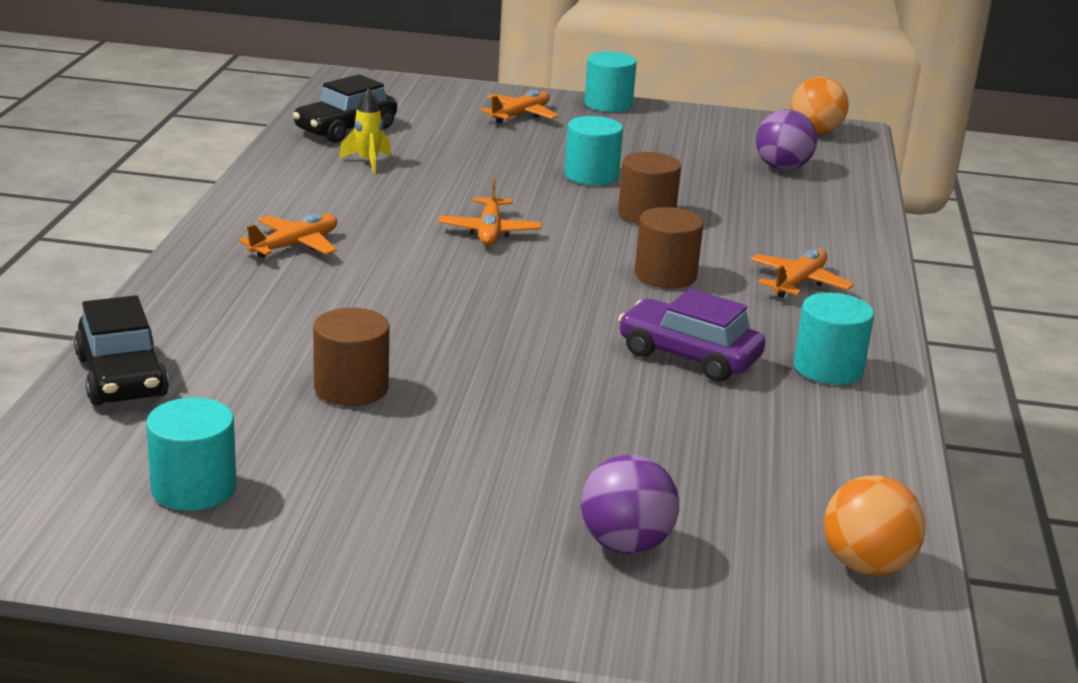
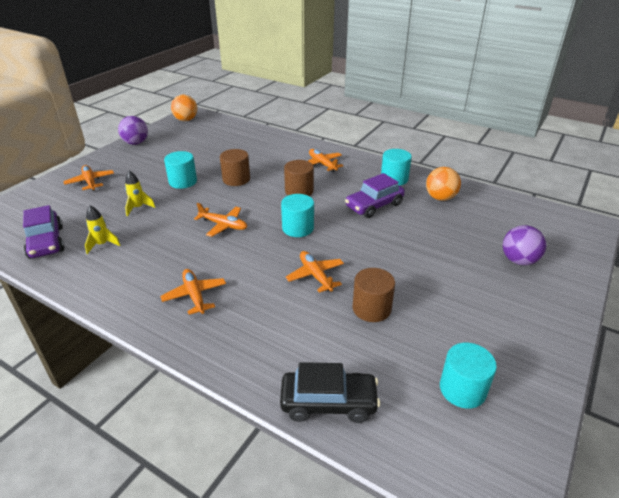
camera: 65 degrees left, 10 degrees up
(346, 129) = (46, 242): black car -> purple car
(408, 328) = (315, 275): none -> orange plane
(481, 162) = (138, 208): none -> yellow rocket
(608, 104) = (104, 155): turquoise cylinder -> turquoise cylinder (298, 228)
(782, 168) = (215, 137): purple ball -> purple ball (136, 143)
(866, 565) = (532, 212): orange ball -> orange ball (440, 198)

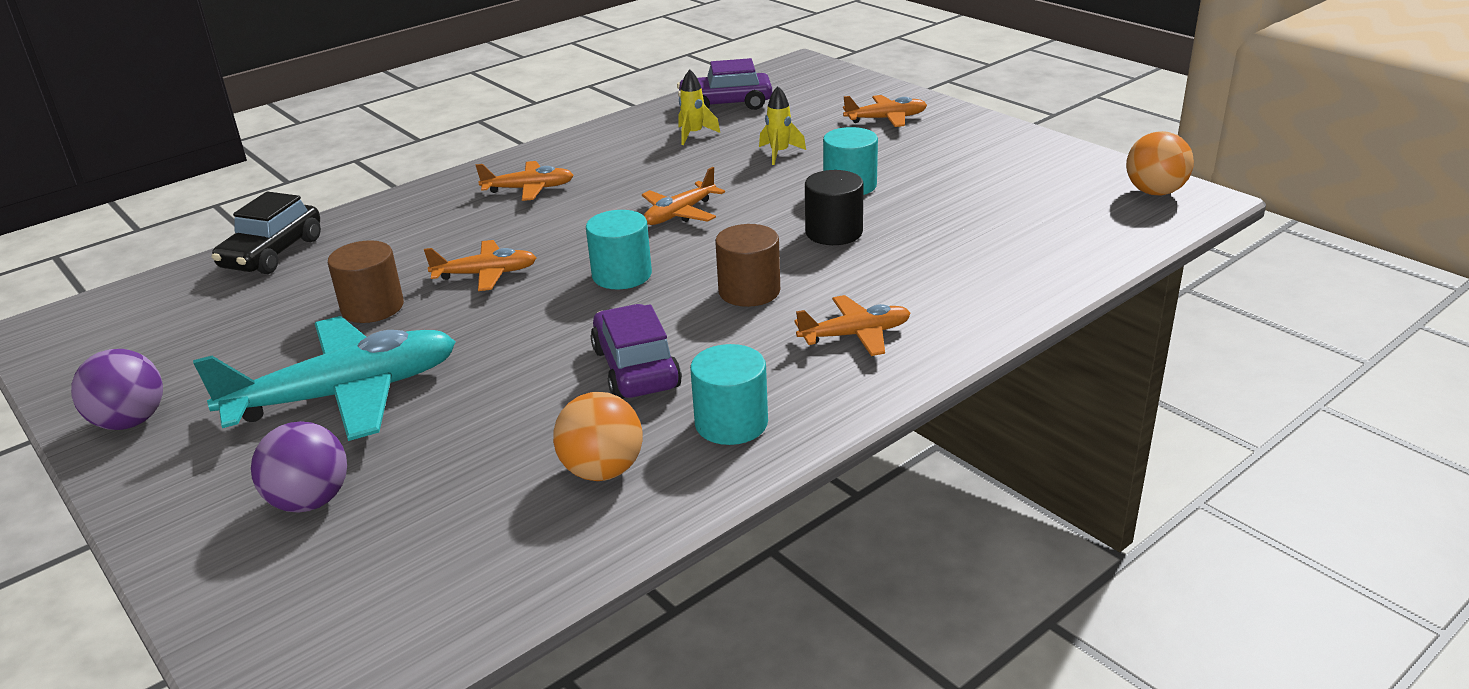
camera: 110 degrees right, 5 degrees down
(136, 143) = (1034, 146): purple ball -> purple ball (130, 422)
(236, 179) = (834, 232): brown cylinder -> black cylinder
(450, 282) = (346, 394): none -> turquoise plane
(462, 389) = (174, 343): turquoise cylinder -> none

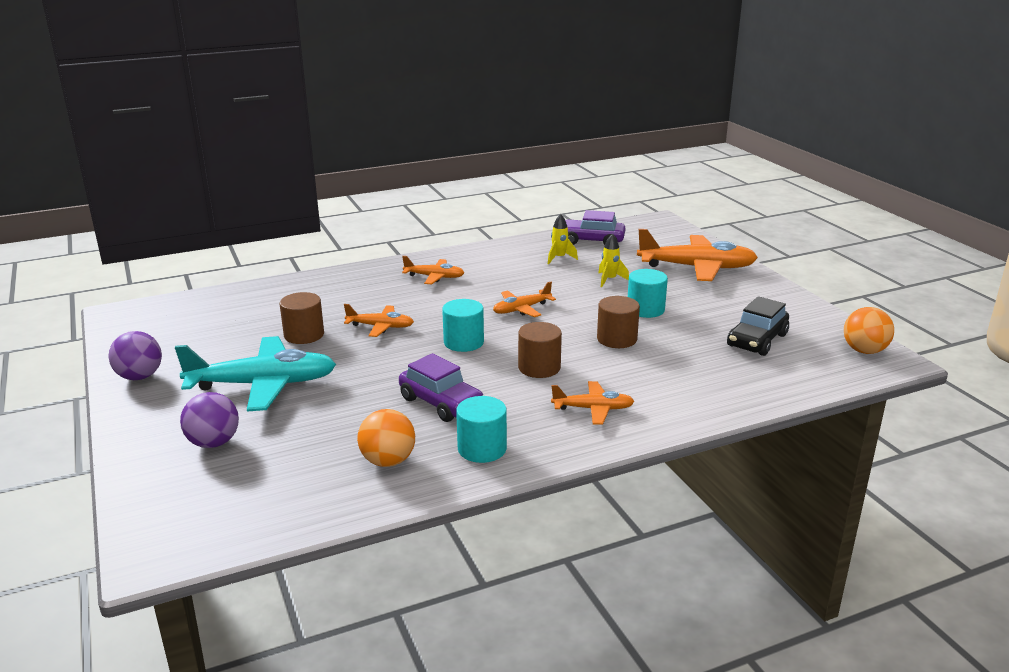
camera: 15 degrees right, 5 degrees down
(273, 253) = (263, 291): black car -> black car (757, 340)
(636, 368) = (441, 403): purple car -> purple car turned 135 degrees clockwise
(834, 232) = (617, 339): black cylinder -> brown cylinder
(886, 119) = (697, 268): orange plane -> orange plane, size x1.91

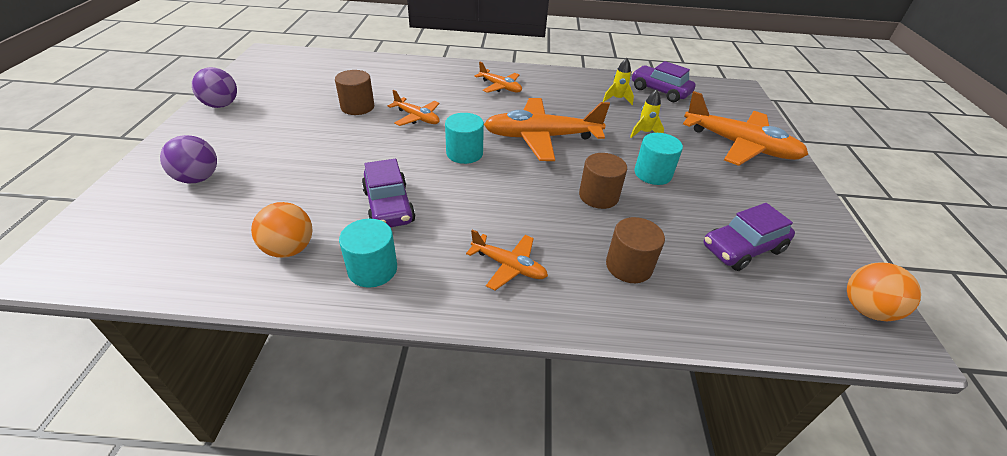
camera: 25 degrees right, 15 degrees up
(263, 384) = (285, 140): turquoise plane -> none
(521, 309) = (541, 137): orange plane -> orange plane, size x1.91
(539, 367) = (502, 201): brown cylinder -> brown cylinder (629, 266)
(757, 340) = (742, 248): black car -> purple car

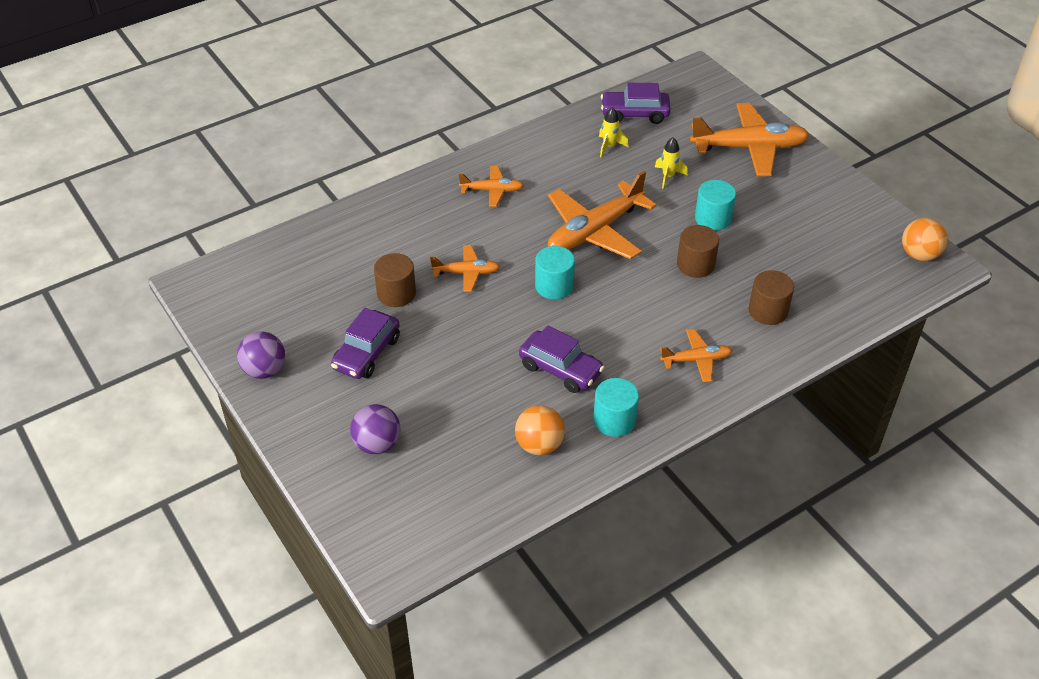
camera: 35 degrees left, 5 degrees up
(742, 248) = (823, 251): purple car -> purple car (367, 353)

